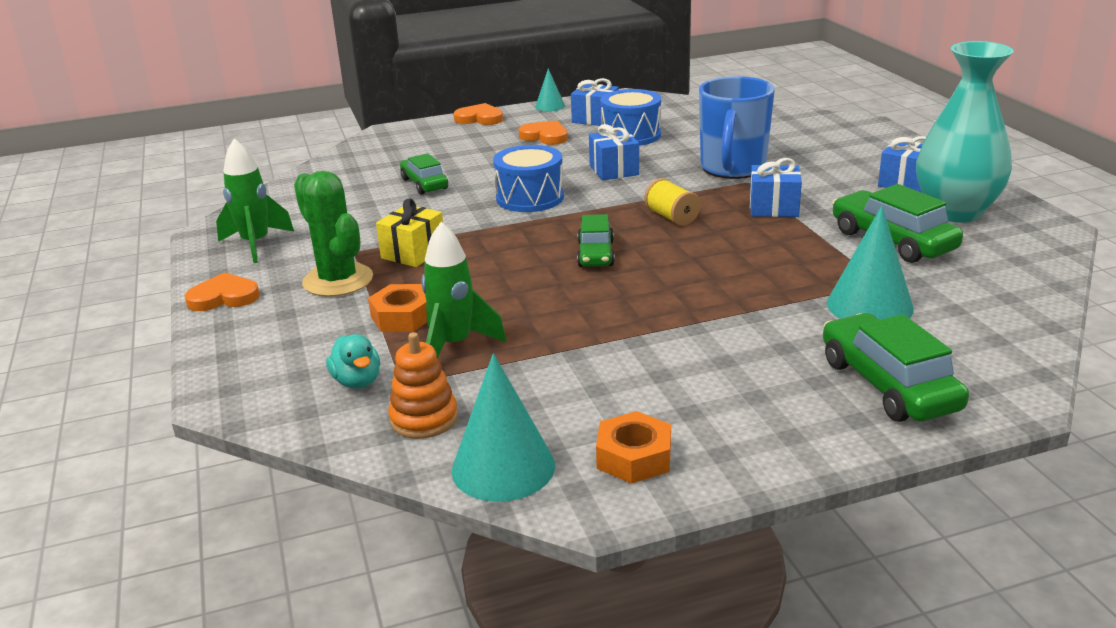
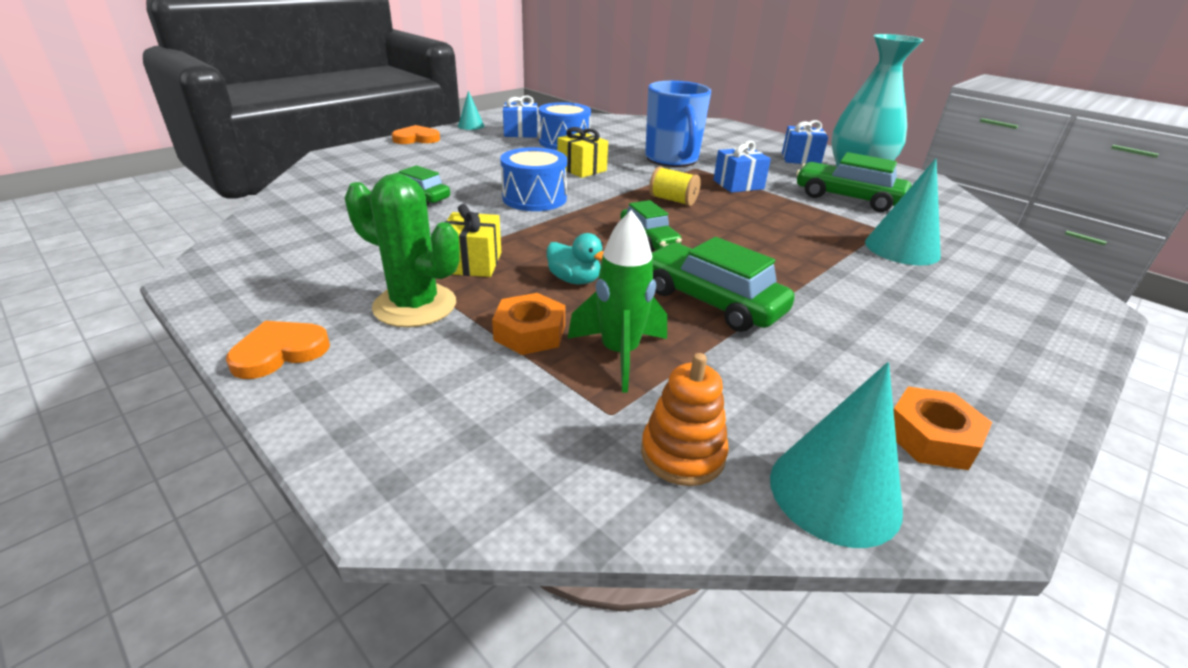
camera: 30 degrees left, 5 degrees up
(256, 244) = (274, 281): green rocket -> none
(357, 381) = (556, 425): turquoise duck -> turquoise duck (574, 280)
(545, 136) = (492, 148): orange heart -> none
(614, 170) = (582, 169): blue gift -> yellow gift
(888, 385) = (1005, 310): green car -> green car (711, 301)

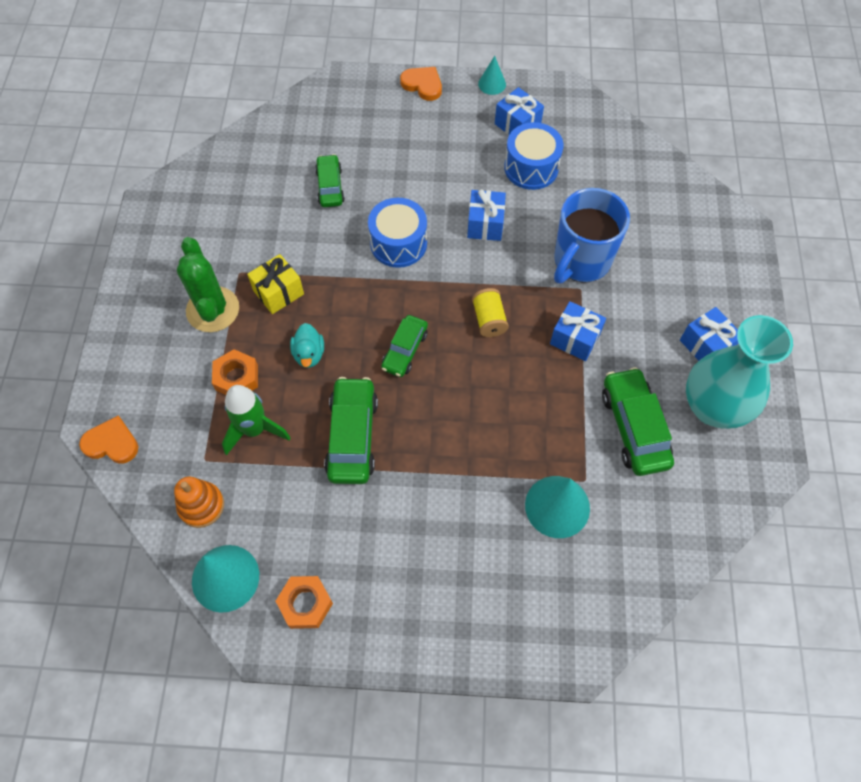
camera: 50 degrees right, 30 degrees up
(280, 352) = (131, 300): orange heart -> orange heart (112, 443)
(582, 169) = (485, 224): yellow gift -> blue gift

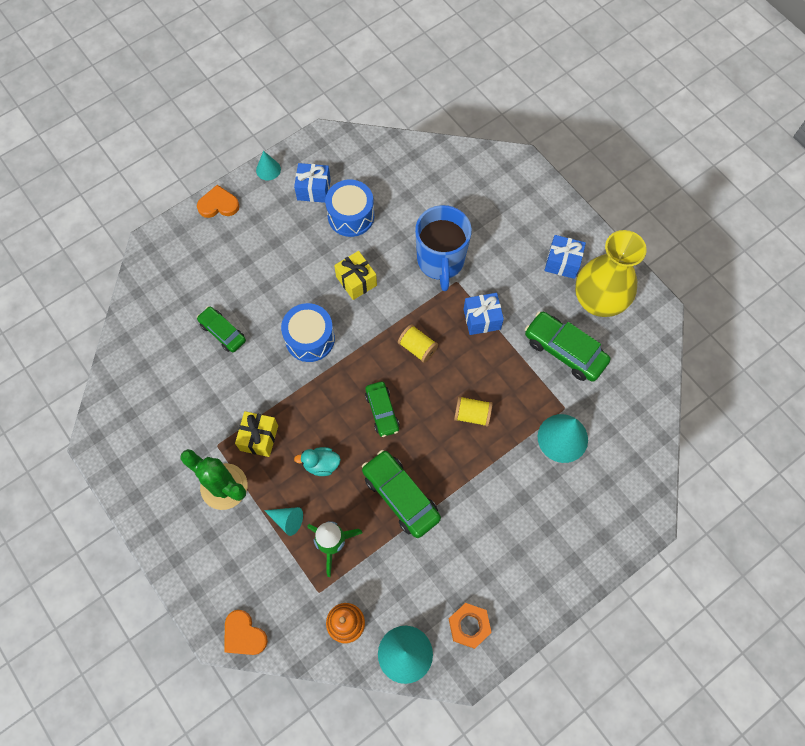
camera: 40 degrees left, 5 degrees up
(112, 443) = (244, 635): orange heart -> orange heart turned 105 degrees counterclockwise
(236, 378) = (287, 520): orange nut -> turquoise cone
(309, 354) = (321, 464): turquoise duck -> turquoise duck turned 135 degrees clockwise
(485, 224) = (356, 281): blue gift -> yellow gift
(486, 416) = (472, 415): none -> yellow spool
(713, 407) = (598, 301): turquoise vase -> yellow vase

